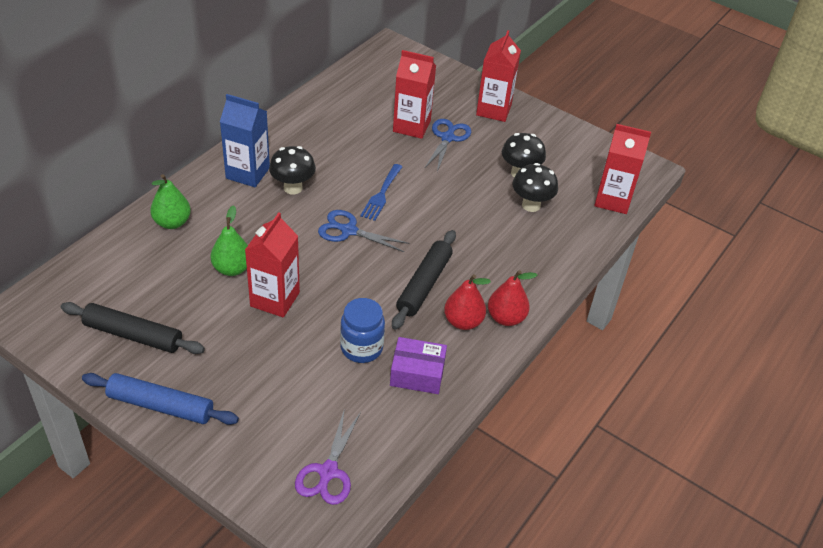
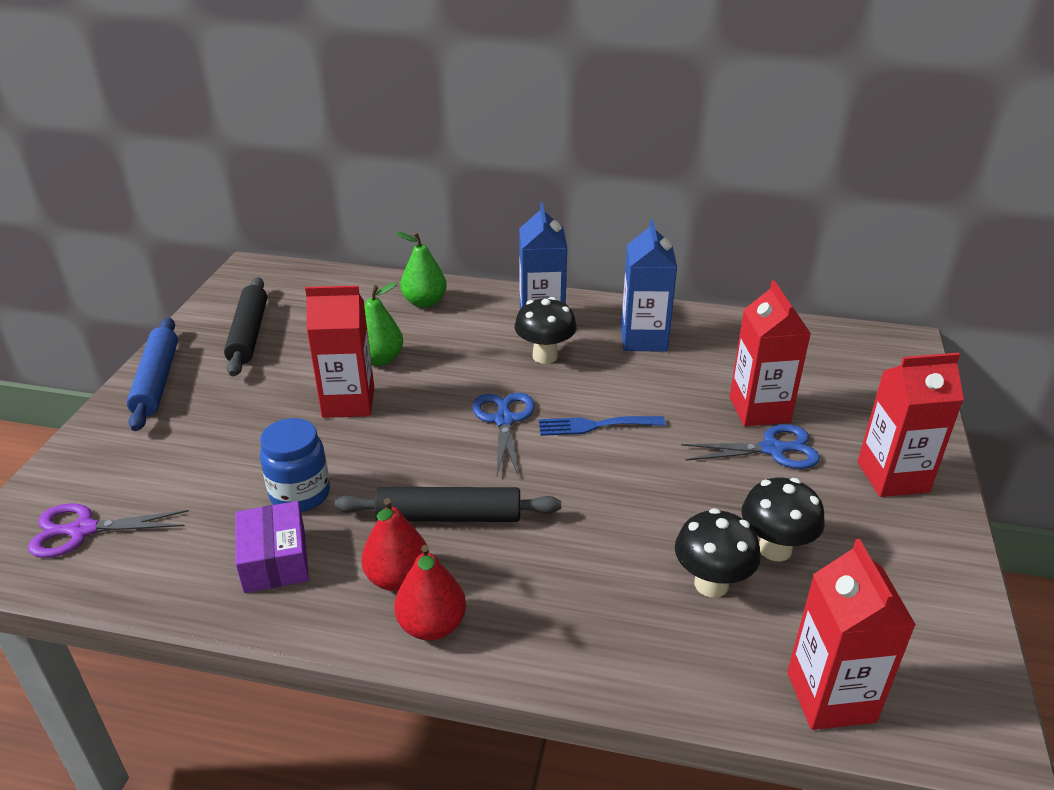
camera: 70 degrees right, 10 degrees down
(308, 138) = (643, 339): none -> blue carton

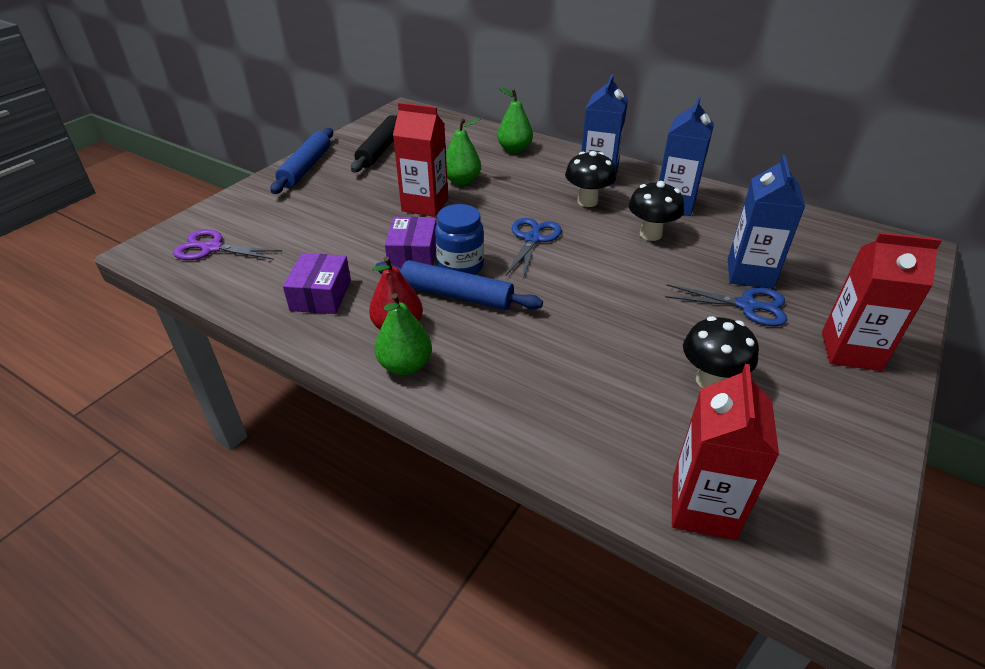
camera: 20 degrees right, 5 degrees up
(300, 495) = (360, 257): blue jar -> blue jar (460, 266)
(368, 475) = (413, 255): none -> purple box
(432, 625) = (405, 365): red pear -> green pear
(449, 516) = (457, 295): black rolling pin -> blue rolling pin
(595, 425) = (602, 257): blue fork -> none
(711, 584) = (640, 393): black mushroom -> black mushroom (650, 234)
(759, 410) = (750, 274): red carton -> blue carton

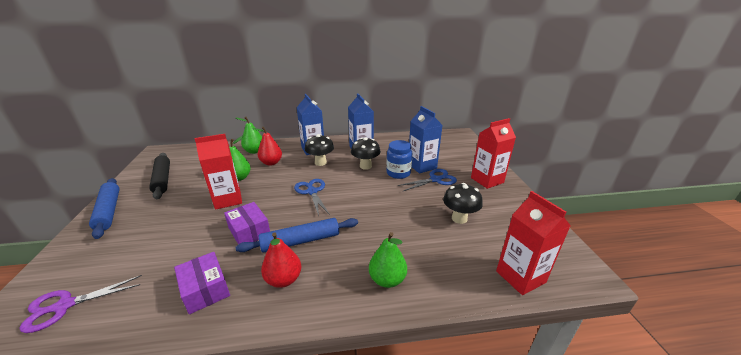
camera: 40 degrees left, 10 degrees down
(405, 365) = (312, 300): green pear -> green pear (387, 279)
(460, 266) = (286, 224): blue jar -> blue jar (398, 173)
(520, 175) = (271, 163): none -> red pear

